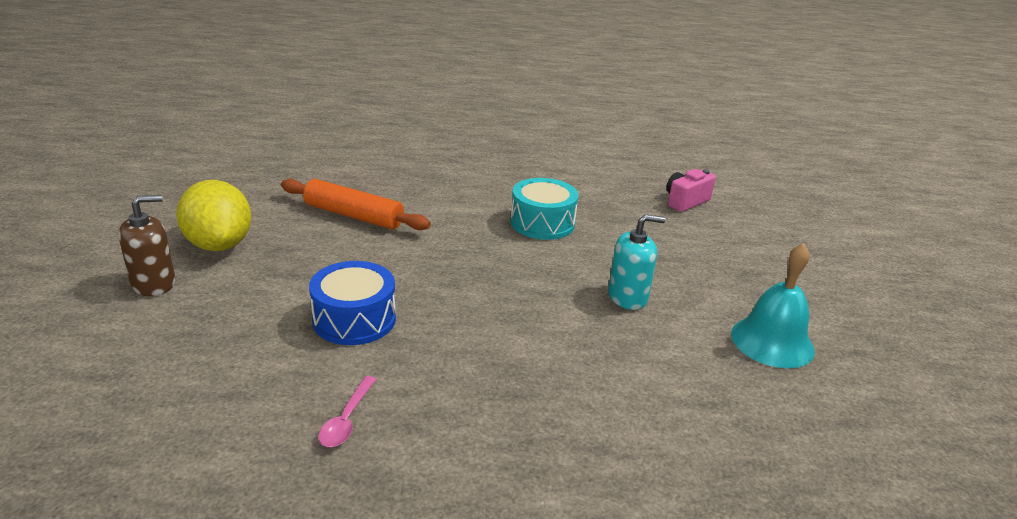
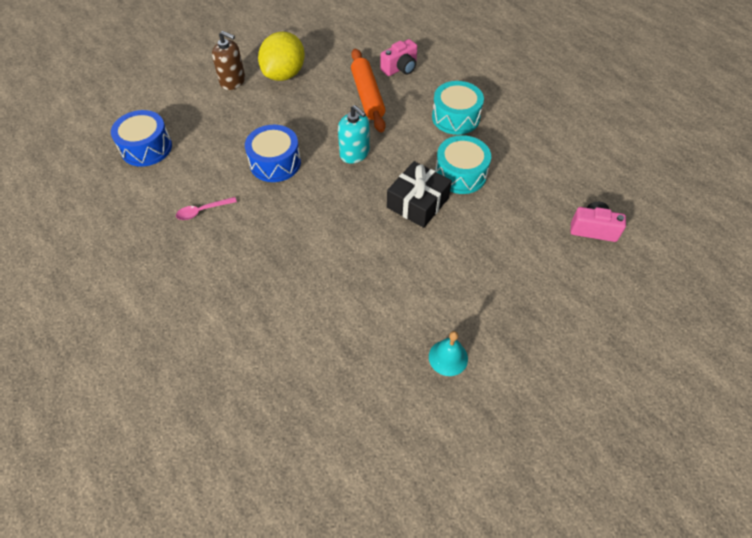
camera: 55 degrees right, 25 degrees up
(131, 419) = (146, 148): none -> blue drum
(348, 182) = (400, 68): none -> pink camera
(465, 190) = (455, 117): none -> turquoise drum
(549, 261) = (418, 203): none -> black gift
(627, 297) = (419, 260): turquoise soap dispenser -> turquoise soap dispenser (354, 153)
(772, 341) = (448, 357): turquoise bell -> turquoise bell, size x0.61

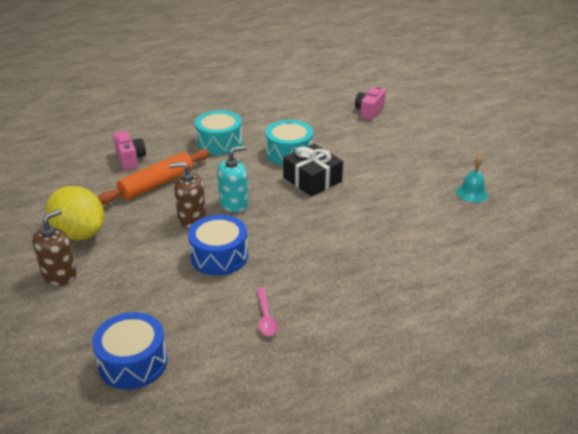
camera: 75 degrees left, 20 degrees down
(324, 132) = (191, 218): none -> brown soap dispenser
(367, 96) = (157, 184): orange rolling pin -> orange rolling pin turned 45 degrees counterclockwise

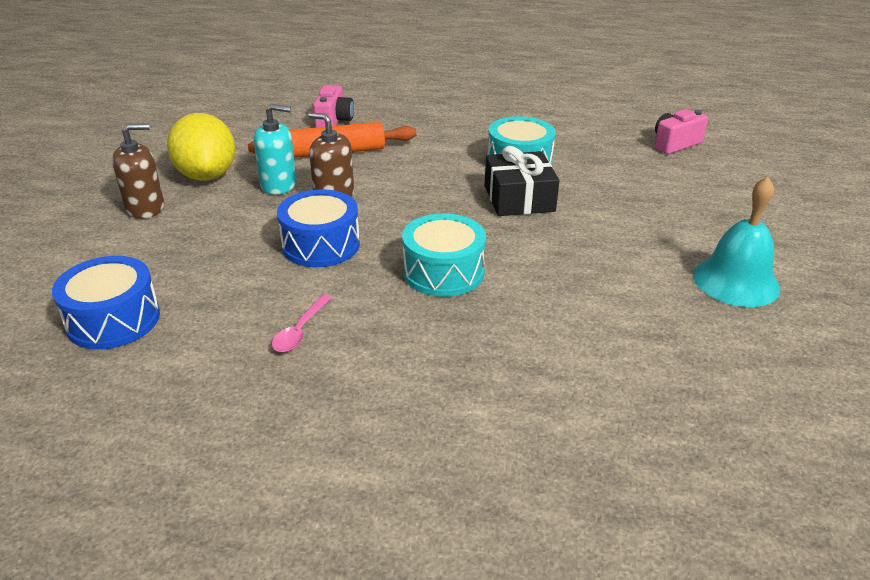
camera: 30 degrees right, 0 degrees up
(219, 143) = (447, 130): turquoise drum -> turquoise drum (443, 272)
(234, 204) = (396, 196): turquoise soap dispenser -> turquoise soap dispenser (279, 185)
(472, 193) = (736, 281): turquoise bell -> turquoise bell, size x1.64

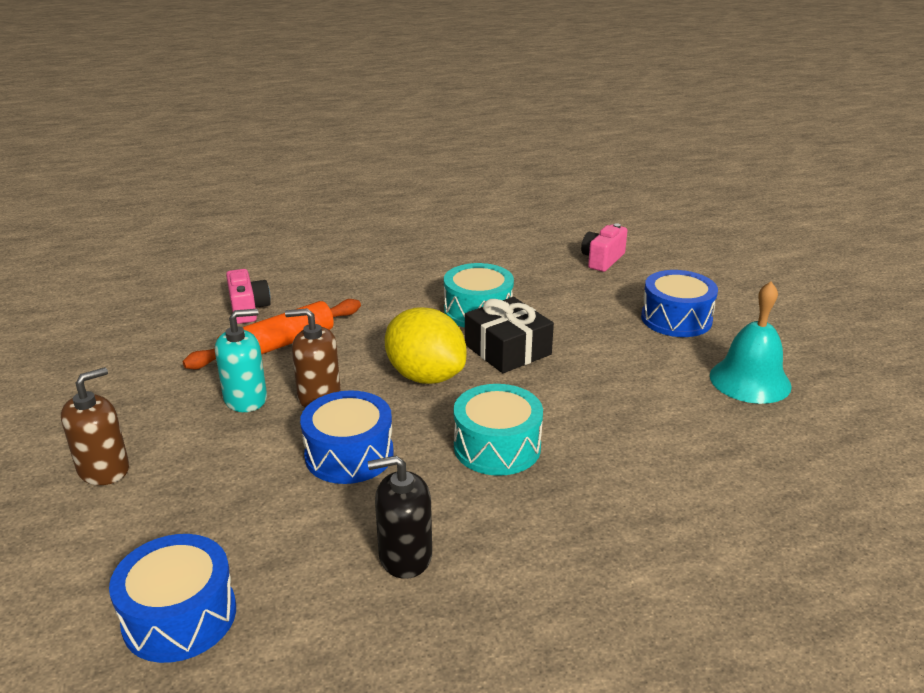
camera: 25 degrees left, 5 degrees down
(207, 175) = (149, 409): yellow lemon -> yellow lemon (425, 376)
(300, 330) = (405, 556): pink spoon -> black soap dispenser
(705, 210) = (676, 319): none -> blue drum

